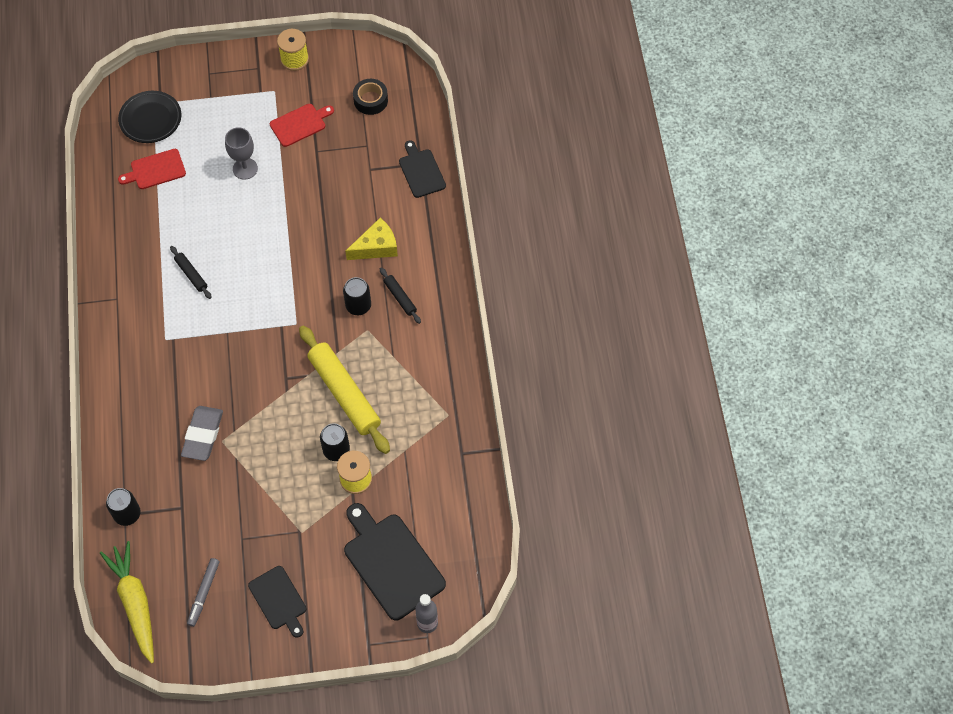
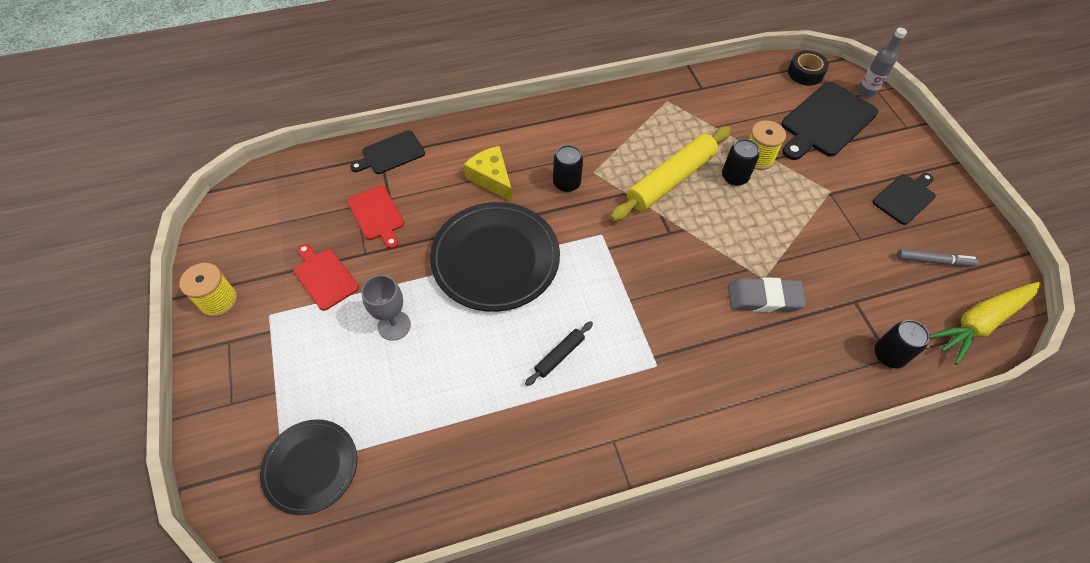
camera: 100 degrees left, 5 degrees down
(155, 170) = (401, 438): red cutting board -> red cutting board (377, 215)
(289, 241) = (495, 259): none -> black plate
(370, 100) = (291, 211): black tape -> black tape (805, 73)
(400, 298) = (549, 151): black rolling pin -> none

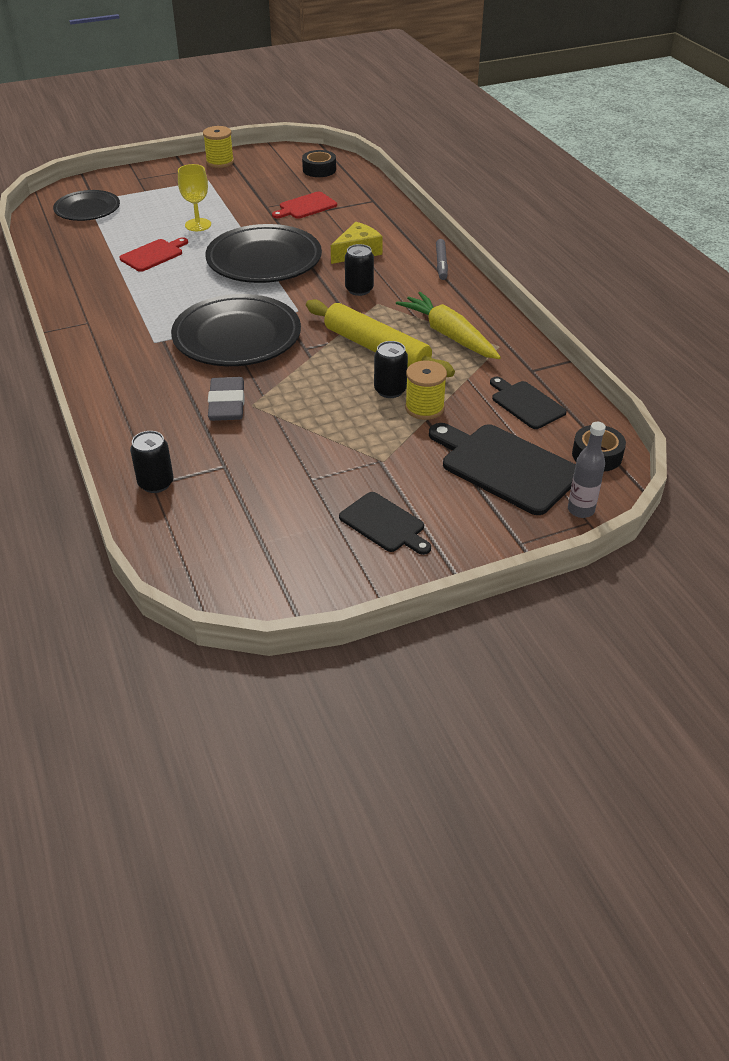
camera: 85 degrees right, 15 degrees down
(284, 197) = (319, 170): none -> black tape
(324, 277) = (242, 194): red cutting board -> red cutting board (153, 255)
(391, 153) = (376, 204): black cutting board -> black cutting board (526, 404)
(394, 325) = (198, 225): grey goblet -> yellow goblet
(559, 355) = (167, 295): black rolling pin -> none
(649, 288) = (237, 337): none -> black plate
(934, 261) = (284, 536): grey marker -> grey marker (441, 264)
(980, 323) = (195, 563): yellow carrot -> yellow carrot (449, 335)

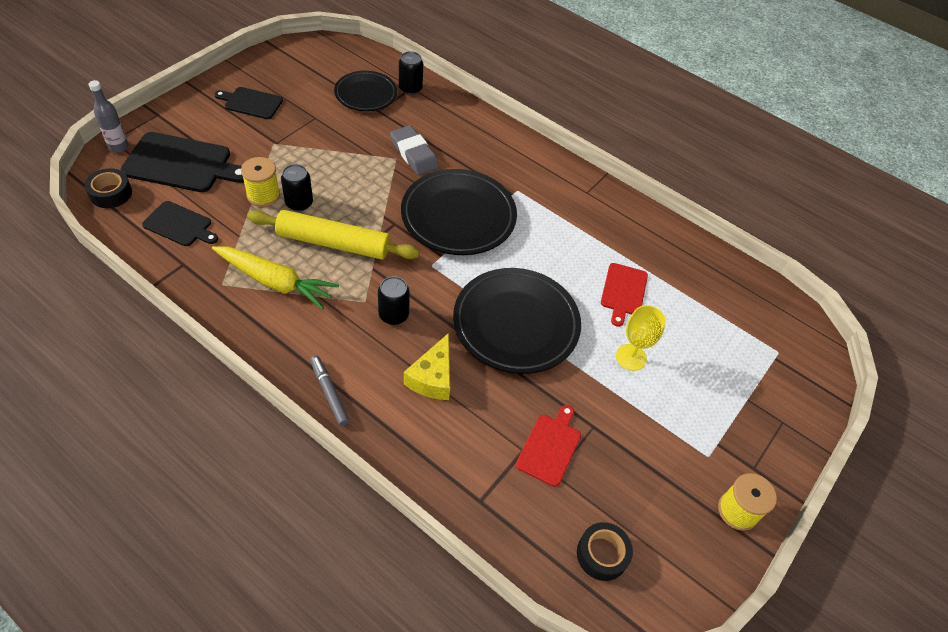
camera: 145 degrees right, 10 degrees up
(87, 210) = (760, 337): black plate -> black plate (366, 94)

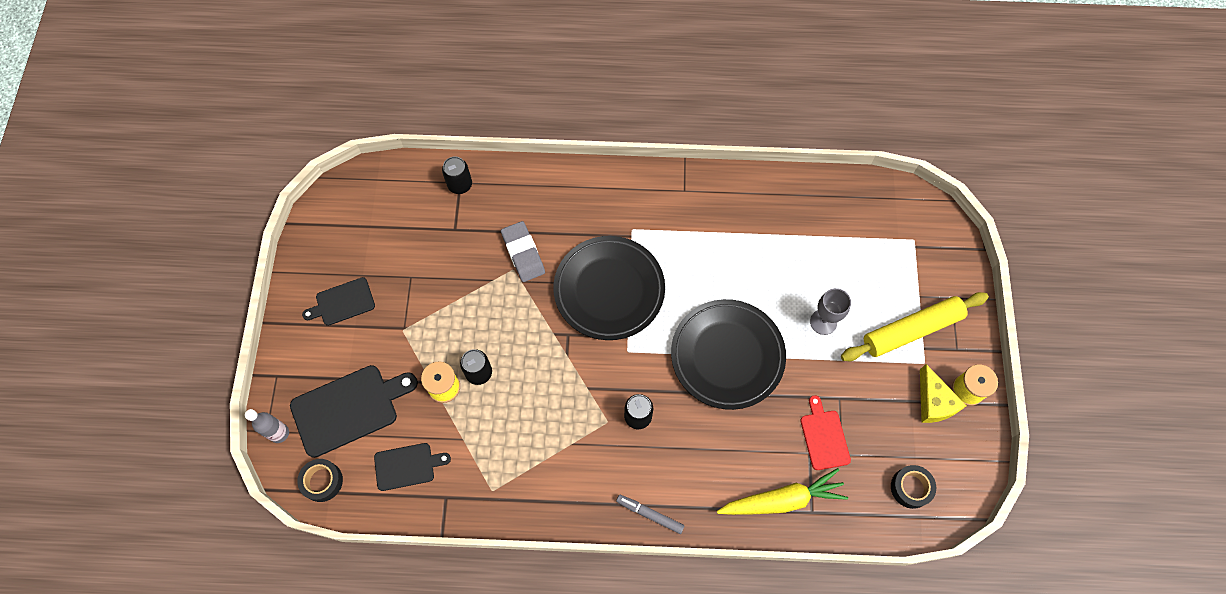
camera: 30 degrees left, 15 degrees up
(275, 282) = (528, 457): yellow carrot -> yellow carrot (782, 499)
(334, 243) = (539, 388): yellow rolling pin -> yellow rolling pin (911, 330)
(366, 94) = (429, 219): black plate -> none
(414, 154) = (523, 253): grey eraser -> grey eraser turned 45 degrees clockwise
(432, 377) = (707, 446): yellow cheese -> yellow cheese (934, 402)
(623, 291) = (778, 267): red cutting board -> none
(631, 357) = (823, 322): yellow goblet -> grey goblet

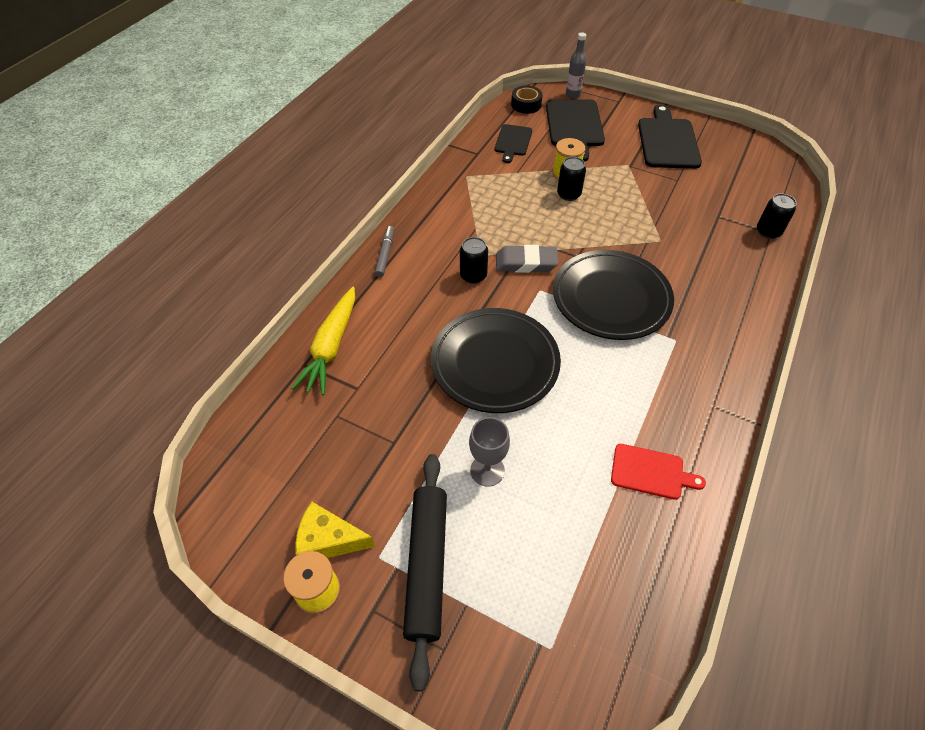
camera: 115 degrees right, 15 degrees down
(342, 302) = (667, 141): black cutting board -> black cutting board, size x1.70
(523, 253) = (675, 252): grey eraser -> grey eraser (526, 263)
(650, 514) = (385, 254): grey marker -> grey marker turned 45 degrees counterclockwise
(824, 437) = (364, 408): red cutting board -> red cutting board (650, 472)
(910, 488) = (261, 461): black tape -> none
(911, 330) = (427, 566): yellow rolling pin -> black rolling pin

